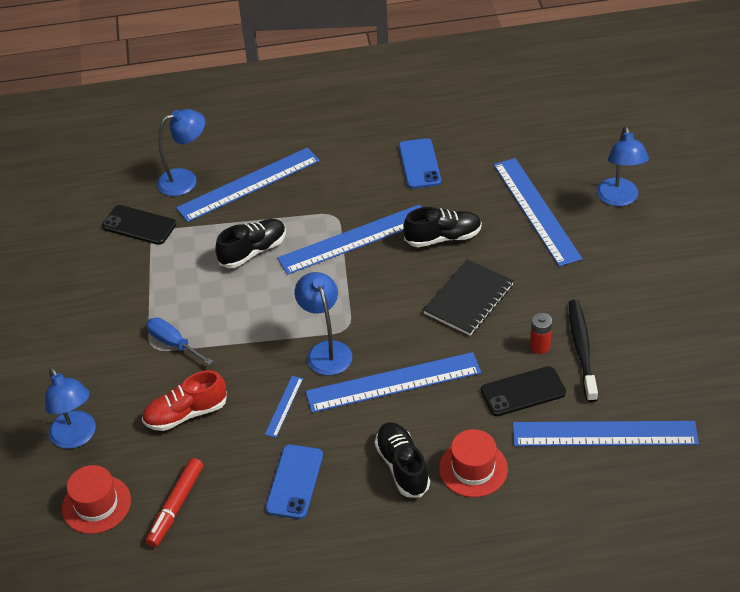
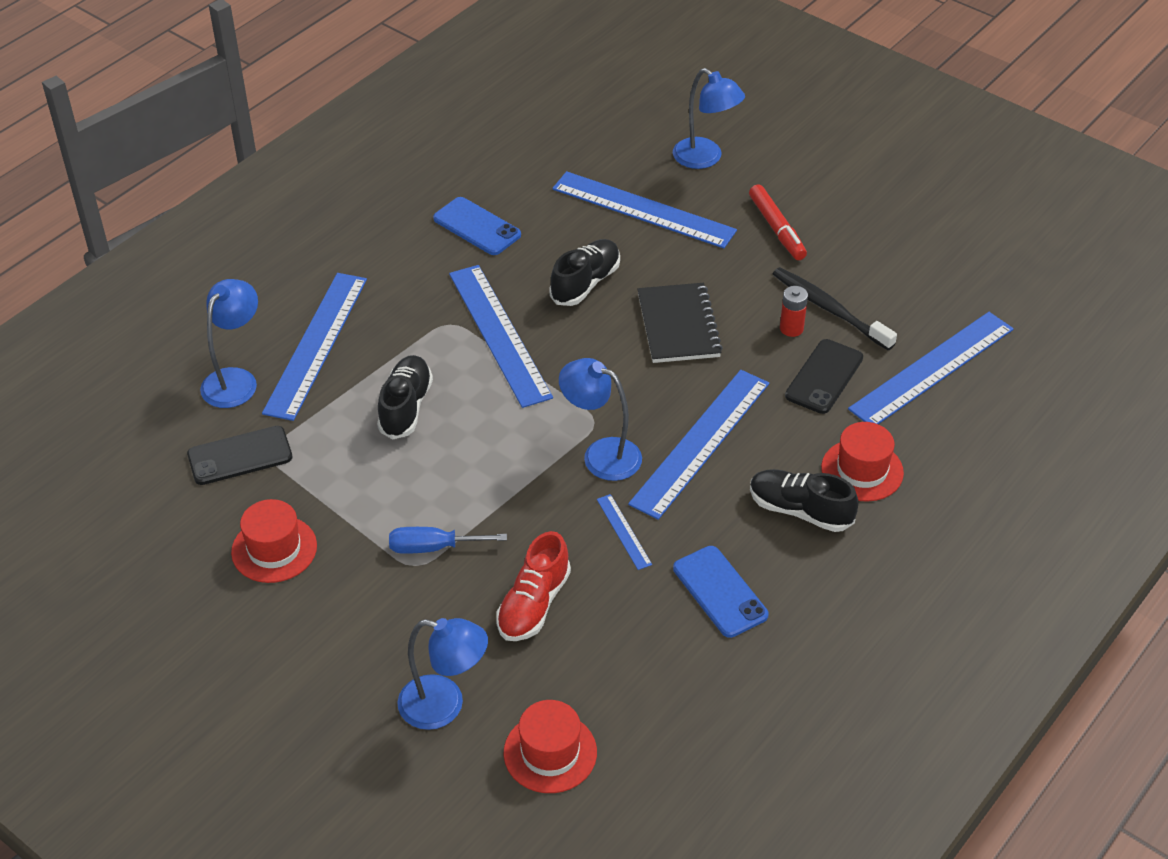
camera: 45 degrees left, 0 degrees up
(97, 289) = (274, 549): none -> red hat
(176, 506) = (634, 695): red marker -> red marker (777, 229)
(354, 239) = (499, 334): blue ruler -> blue ruler turned 45 degrees counterclockwise

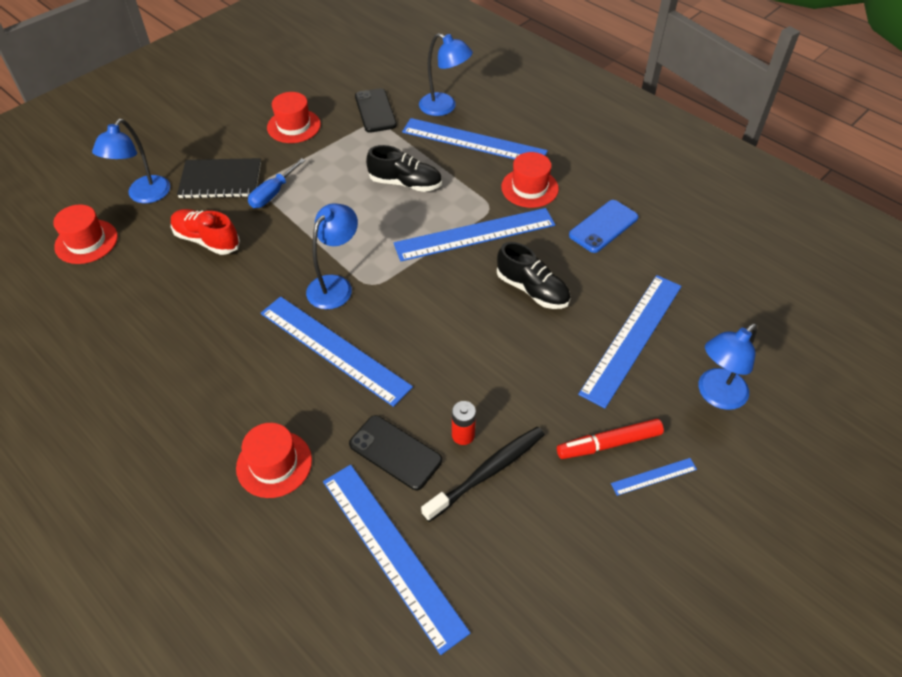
camera: 95 degrees right, 5 degrees up
(410, 289) = (529, 188): none -> red hat
(433, 547) = (272, 194): blue screwdriver -> blue screwdriver turned 150 degrees counterclockwise
(623, 531) = (255, 292): blue ruler -> blue ruler (654, 476)
(678, 325) = (475, 348): black notebook -> black notebook (221, 180)
(719, 592) = (179, 344): blue phone -> none
(800, 510) = (242, 409): black shoe -> none

